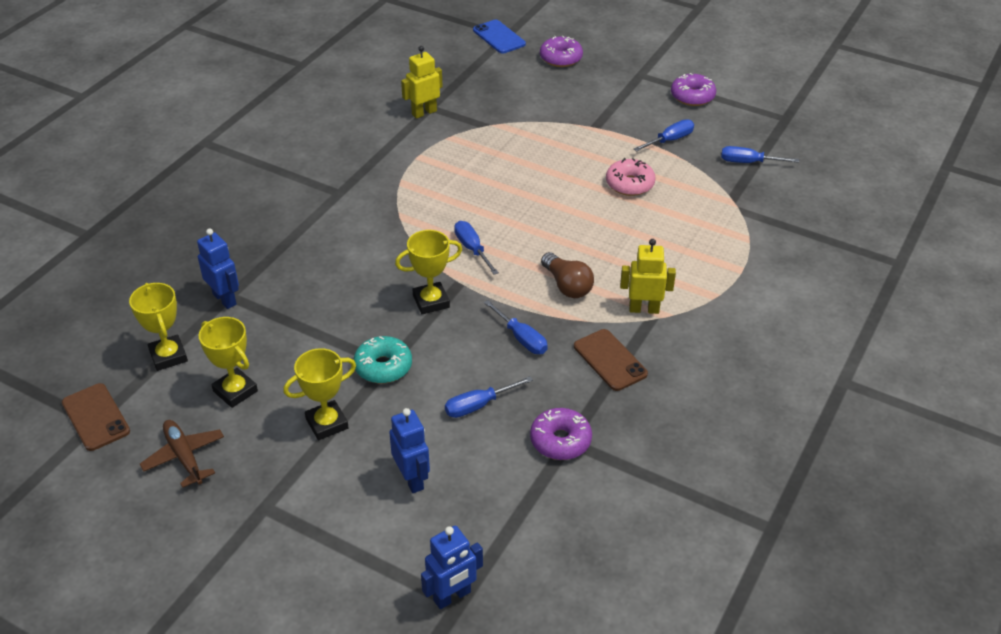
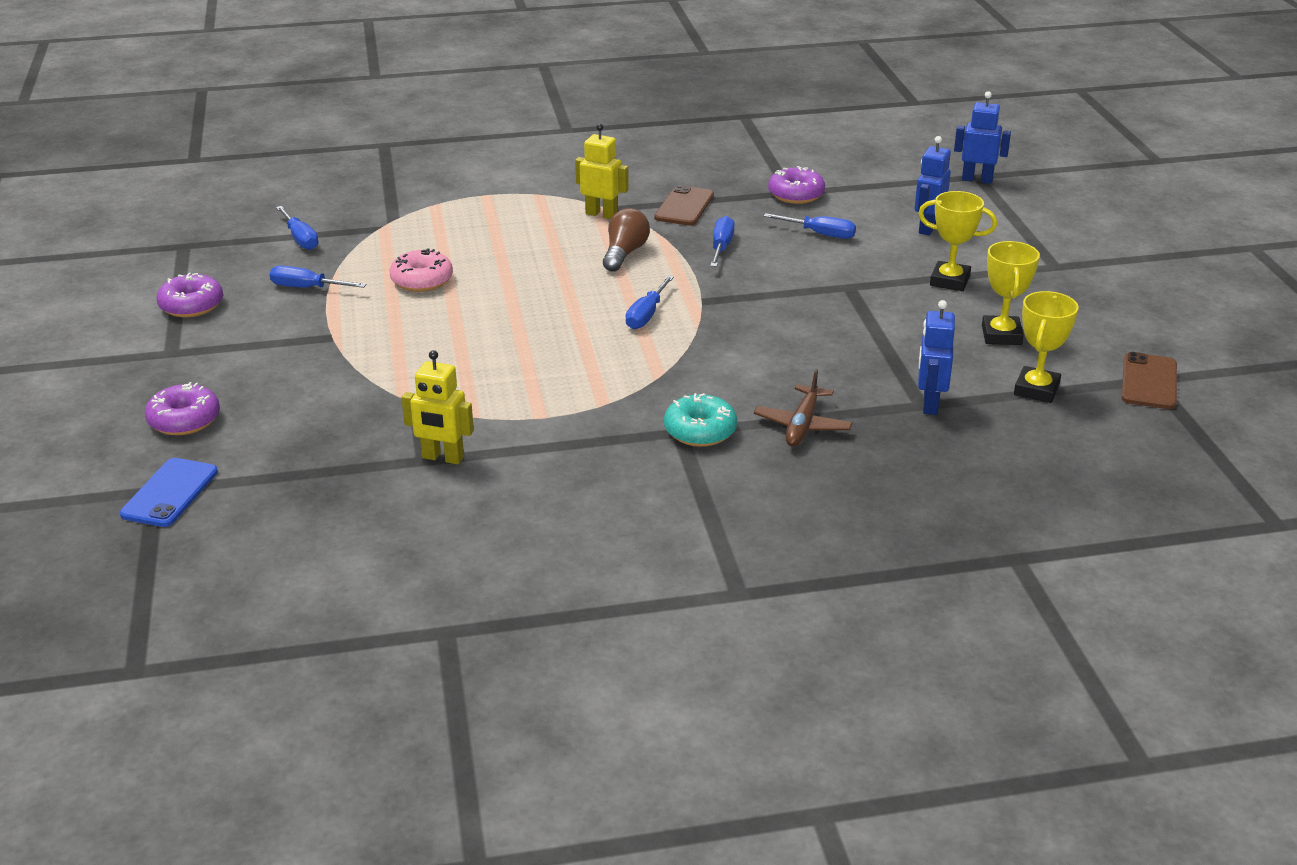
camera: 130 degrees left, 10 degrees down
(184, 457) = (1091, 319): brown plane -> brown plane (802, 425)
(383, 367) = (856, 287): turquoise donut -> turquoise donut (700, 431)
(431, 301) = (748, 302): yellow trophy -> none
(644, 309) = (601, 214): yellow robot -> yellow robot turned 150 degrees clockwise

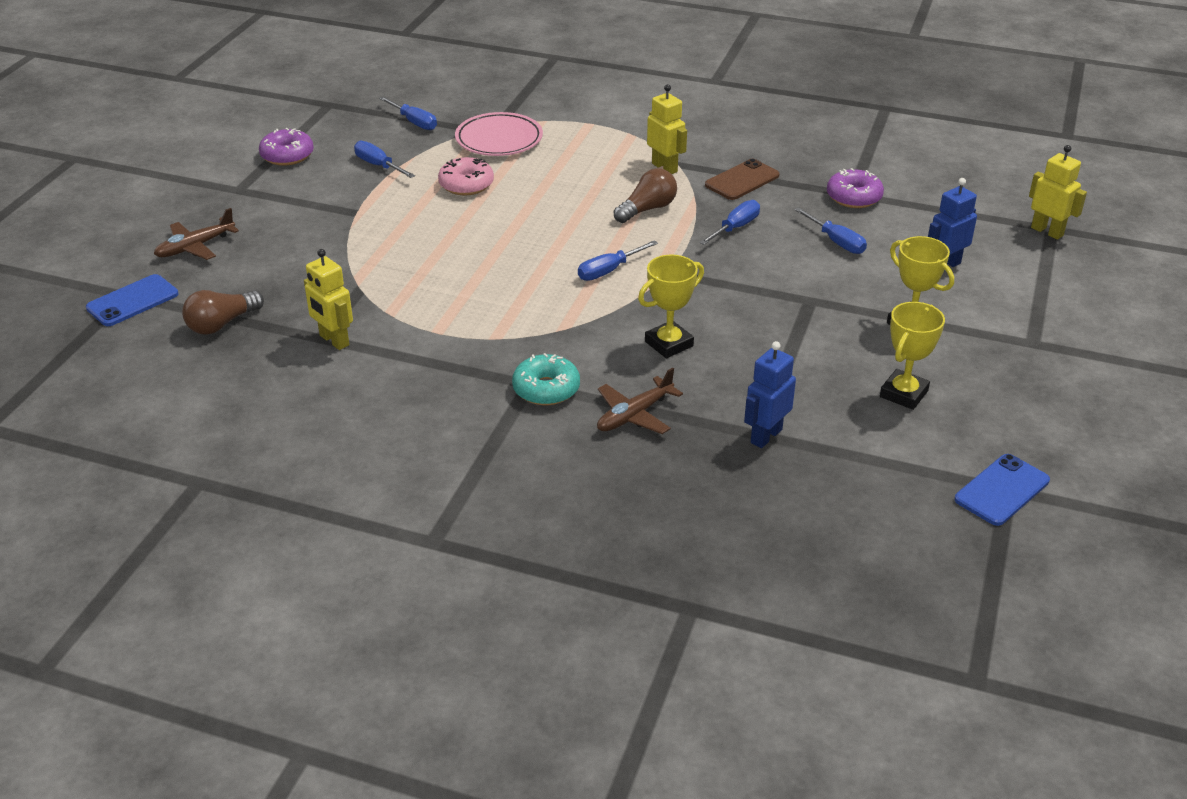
camera: 30 degrees right, 5 degrees up
(184, 420) = (195, 247): purple donut -> brown plane
(300, 238) = (414, 122): blue screwdriver -> blue screwdriver turned 45 degrees counterclockwise
(301, 482) = (222, 324): none -> brown light bulb
(410, 232) = (499, 140): none -> pink plate
(977, 179) = (1047, 231): blue robot -> yellow robot
(1036, 390) = (880, 458): yellow trophy -> yellow trophy (669, 344)
(1149, 382) = (1002, 490): brown phone -> blue phone

